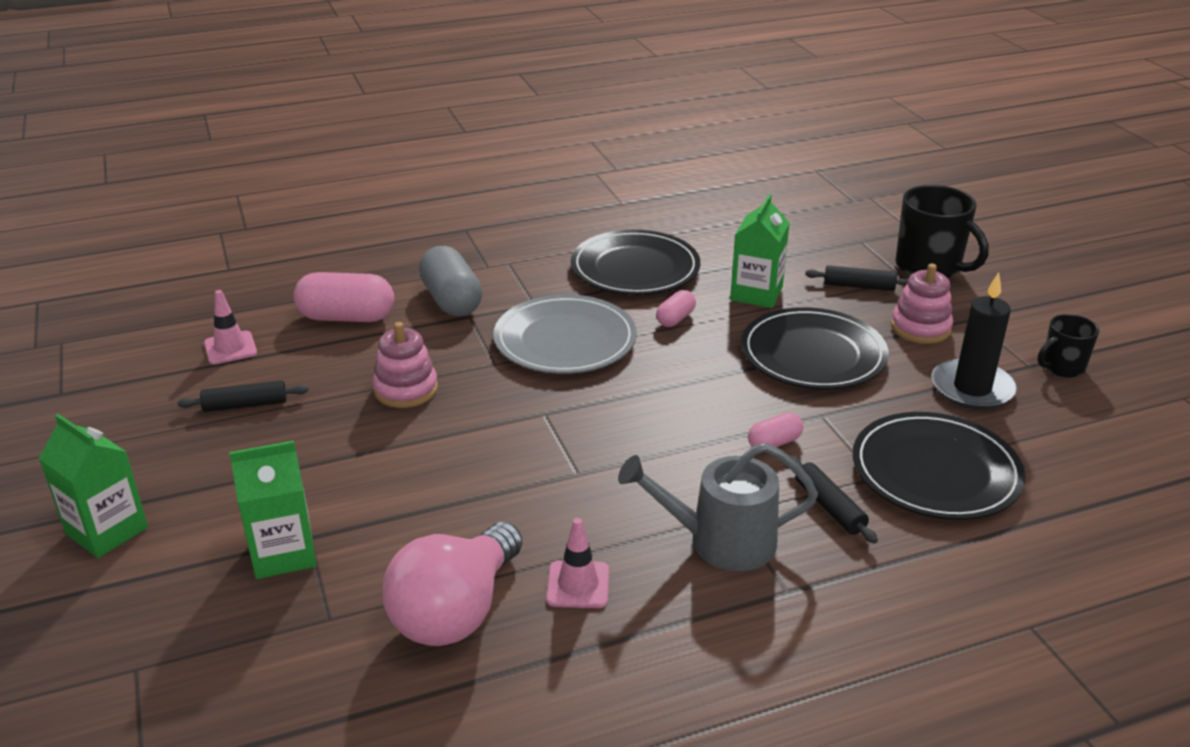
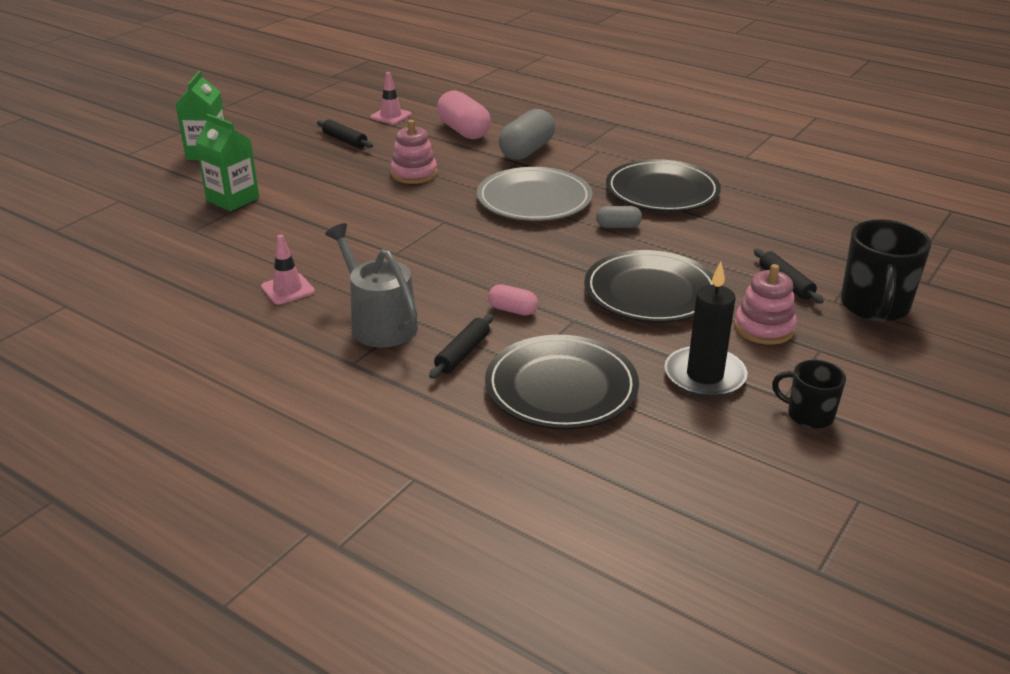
camera: 55 degrees right, 0 degrees up
(455, 611) = (230, 261): pink light bulb -> none
(675, 319) = (618, 226): pink capsule -> grey capsule
(756, 294) = (702, 245): green carton -> none

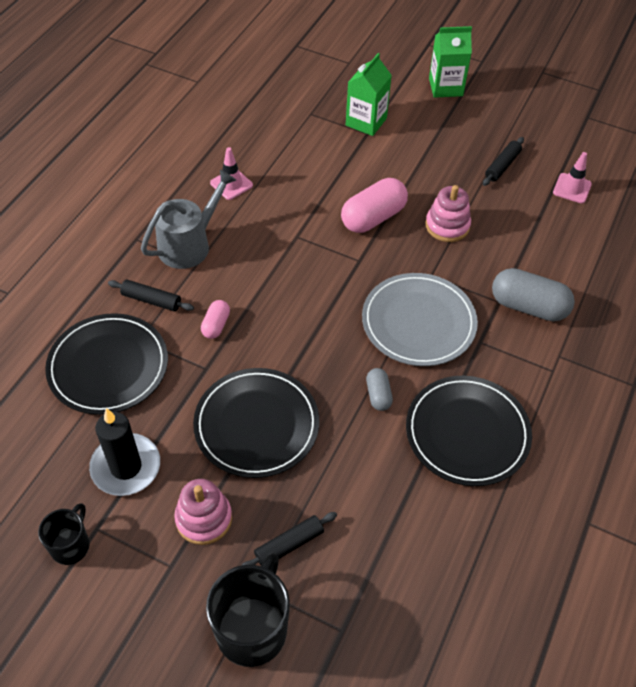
camera: 80 degrees right, 20 degrees up
(463, 131) = (558, 249): pink capsule -> pink capsule (373, 217)
(874, 307) = (252, 628): black mug -> black mug turned 105 degrees clockwise

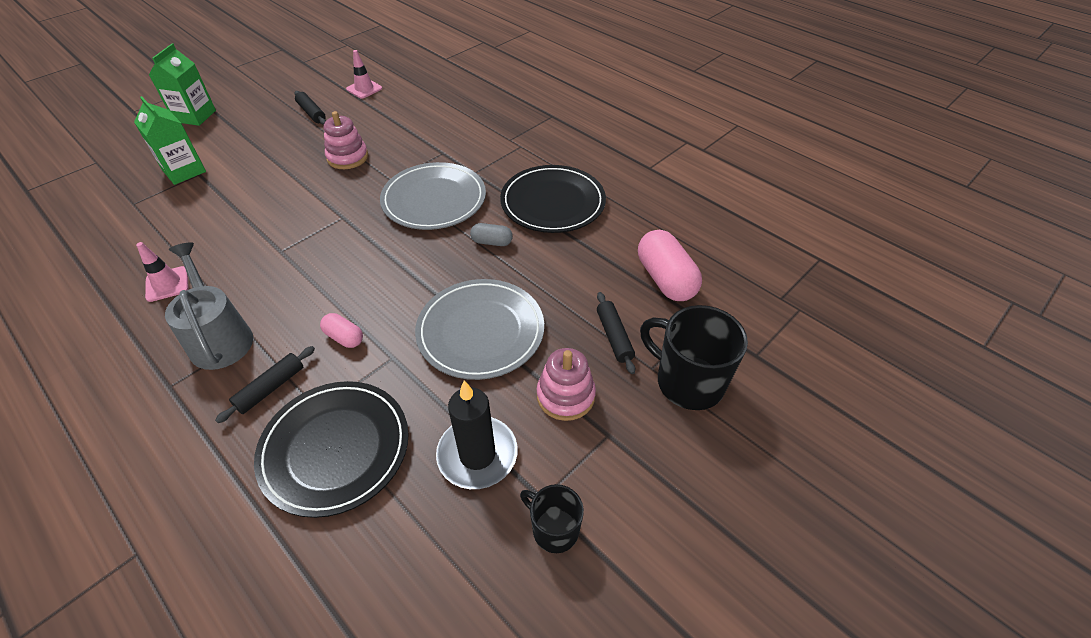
camera: 70 degrees left, 5 degrees down
(256, 425) = (480, 331): black plate -> grey plate
(373, 217) = (302, 196): pink capsule -> pink capsule (665, 279)
(528, 306) = (457, 140): grey capsule -> none

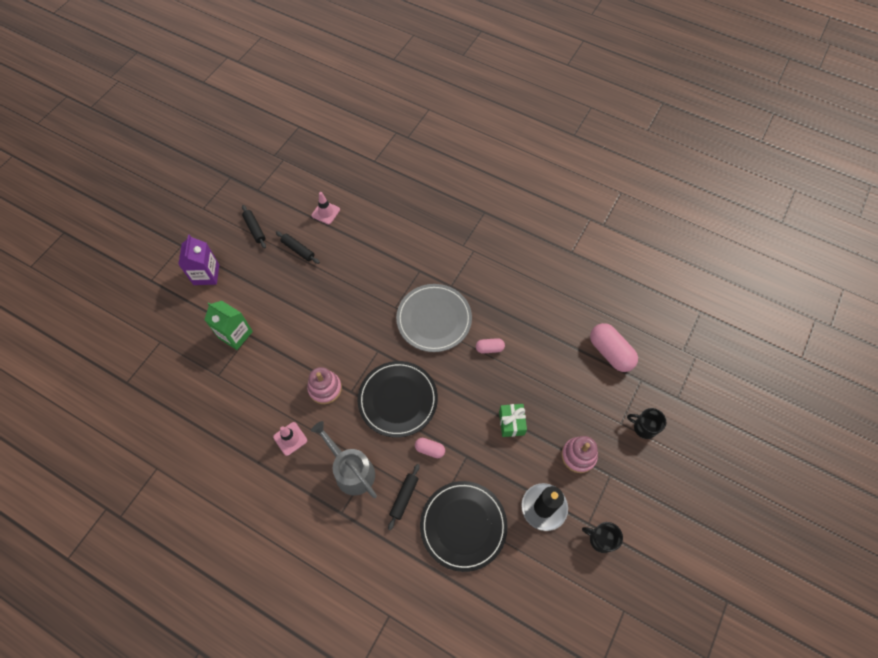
camera: 15 degrees left, 15 degrees up
(195, 116) = (206, 274): green carton -> purple carton
(347, 157) = (351, 292): pink stacking toy -> pink stacking toy (325, 388)
(480, 331) = (511, 423): grey plate -> green gift
(492, 242) = (489, 348): grey capsule -> pink capsule
(553, 202) = (516, 302): black plate -> black plate (398, 400)
(614, 336) = (592, 406): black rolling pin -> black rolling pin (255, 229)
(688, 382) = (644, 427): black mug -> black mug, size x0.58

